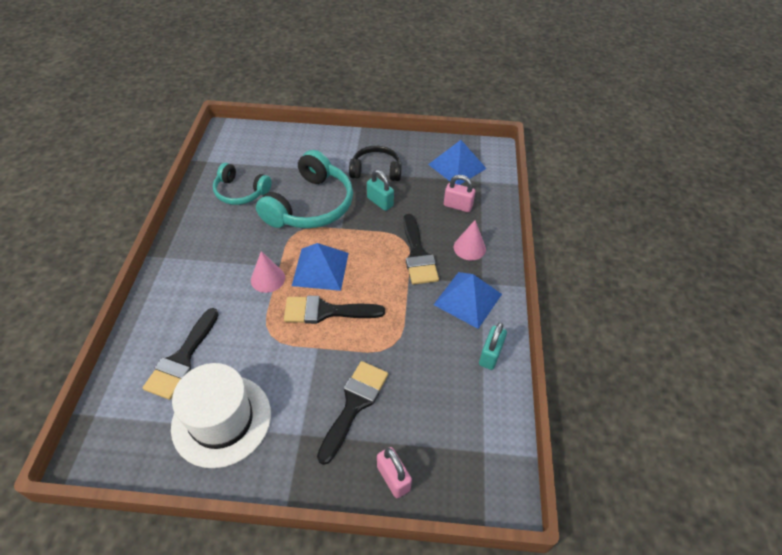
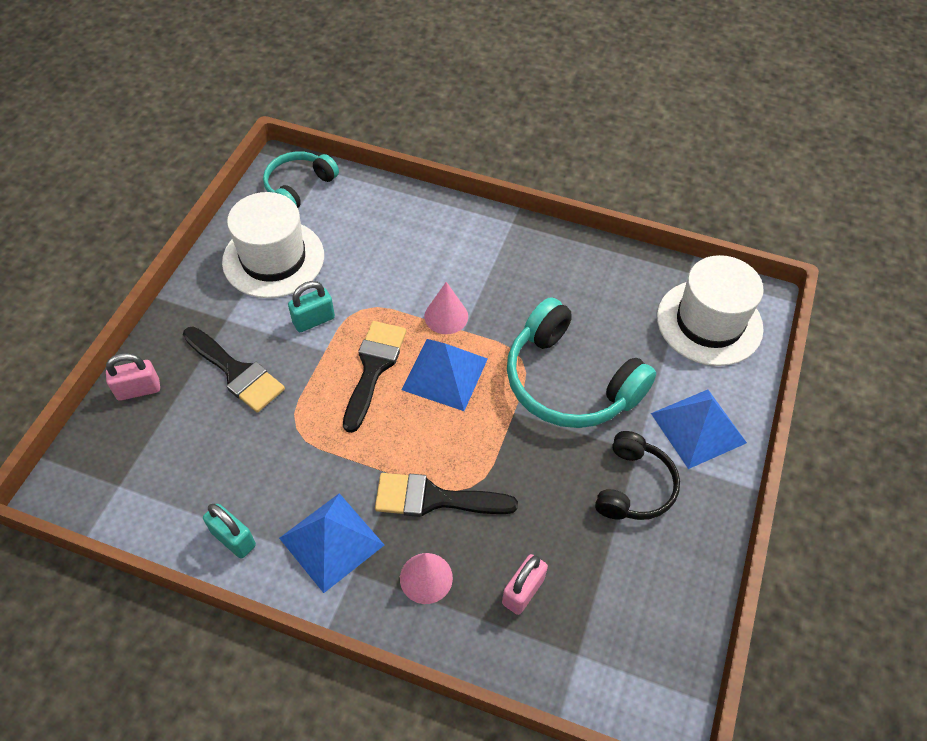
camera: 105 degrees right, 5 degrees up
(182, 358) = (360, 232): black brush -> none
(240, 192) = (614, 304): turquoise headphones -> turquoise headphones (299, 187)
(249, 150) = (709, 322): none -> white hat
(380, 202) = (557, 474): turquoise padlock -> turquoise padlock (313, 320)
(457, 166) = (625, 624): blue pyramid -> blue pyramid (698, 428)

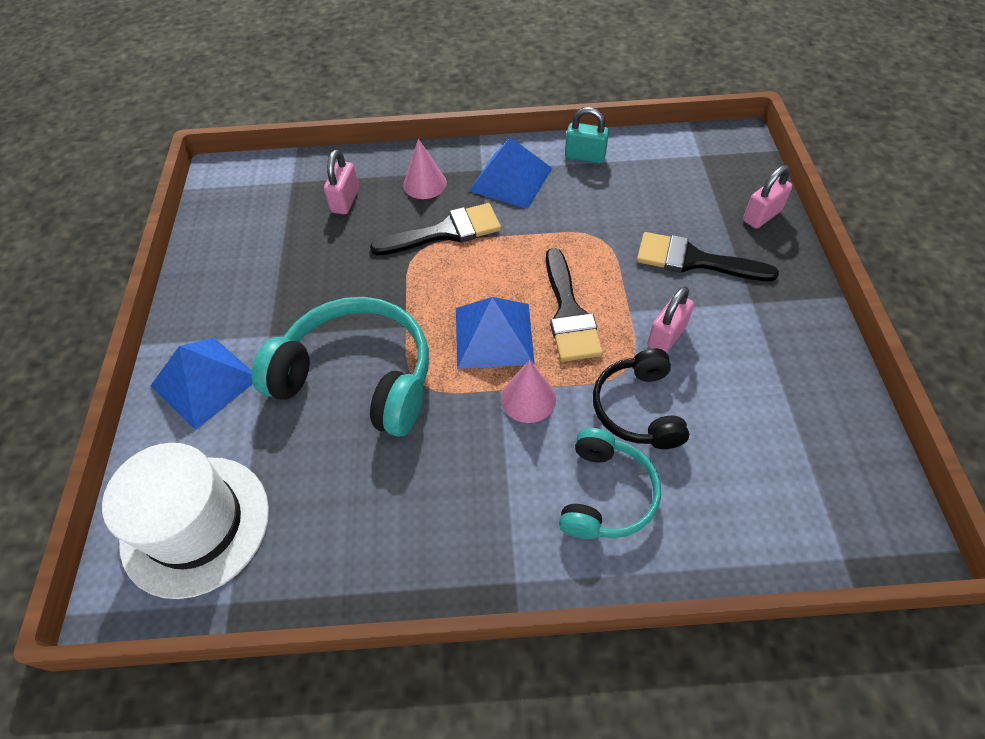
camera: 160 degrees right, 0 degrees up
(273, 258) = (773, 388): white hat -> none
(299, 187) = (845, 509): turquoise headphones -> turquoise headphones (606, 494)
(313, 320) = (666, 336): turquoise padlock -> pink padlock
(634, 486) = (266, 303): black headphones -> black headphones (638, 408)

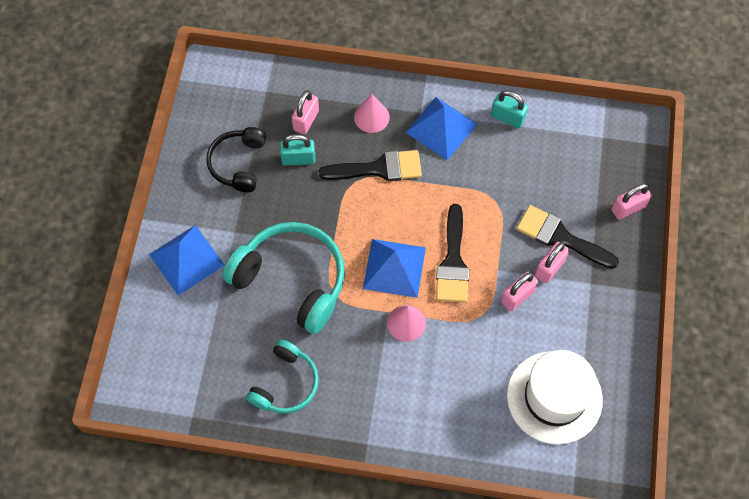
camera: 10 degrees right, 10 degrees up
(195, 524) = (174, 362): white hat -> white hat (554, 397)
(342, 240) = (298, 159): none -> turquoise padlock
(606, 494) = (439, 402): turquoise headphones -> turquoise headphones (286, 384)
(638, 408) = (479, 347): black headphones -> black headphones (238, 163)
(694, 296) = (549, 268): none -> pink padlock

